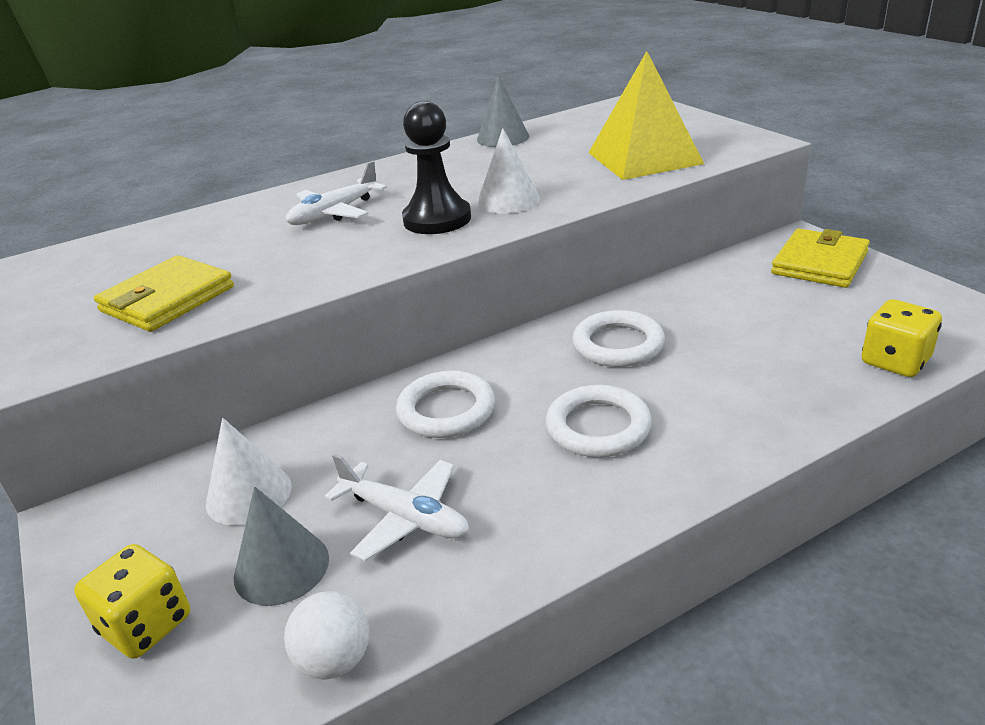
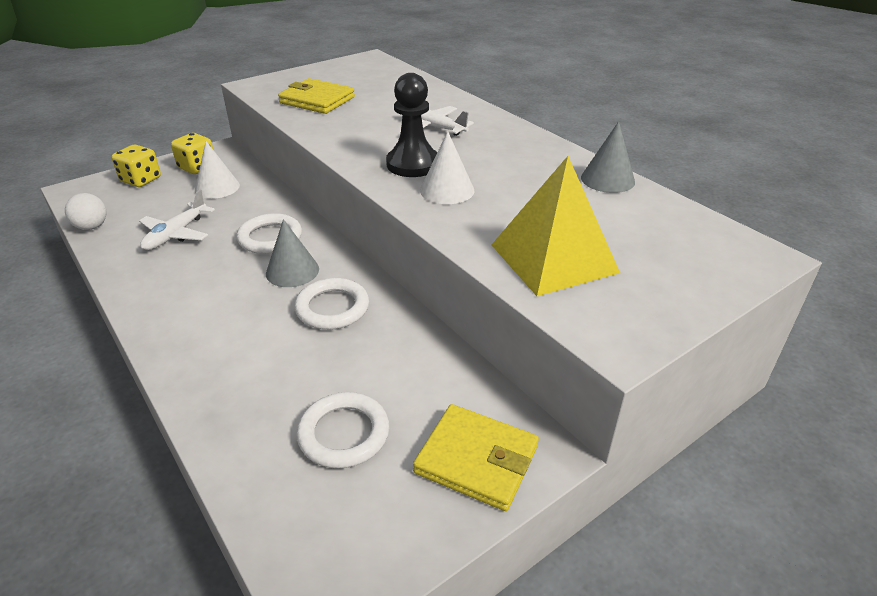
camera: 80 degrees right, 5 degrees up
(281, 567) = (158, 205): grey cone -> grey cone (292, 271)
(598, 427) = (229, 298): white ring -> white ring (344, 434)
(895, 361) = (263, 482): yellow dice -> yellow dice (197, 167)

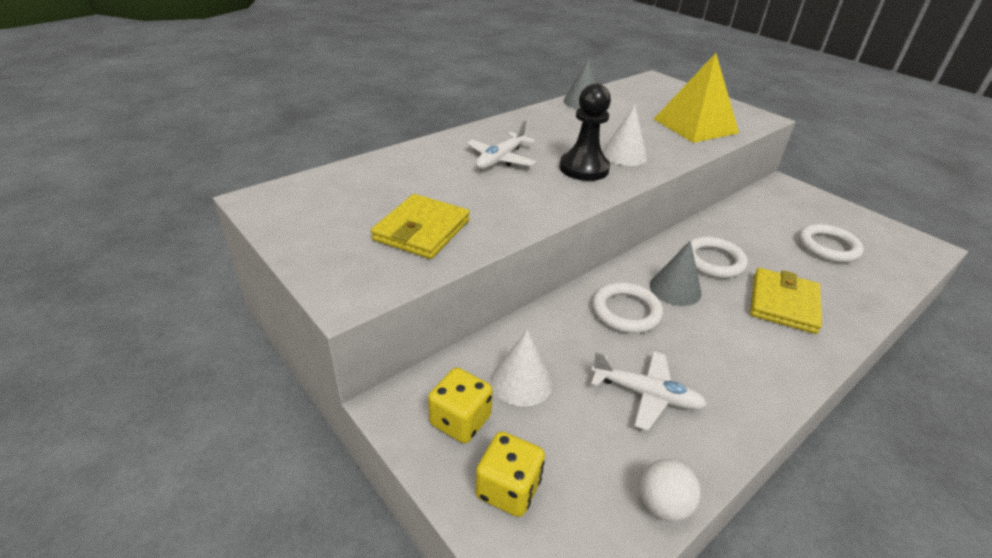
camera: 95 degrees left, 0 degrees up
(476, 460) = (806, 203): yellow wallet -> yellow wallet (783, 303)

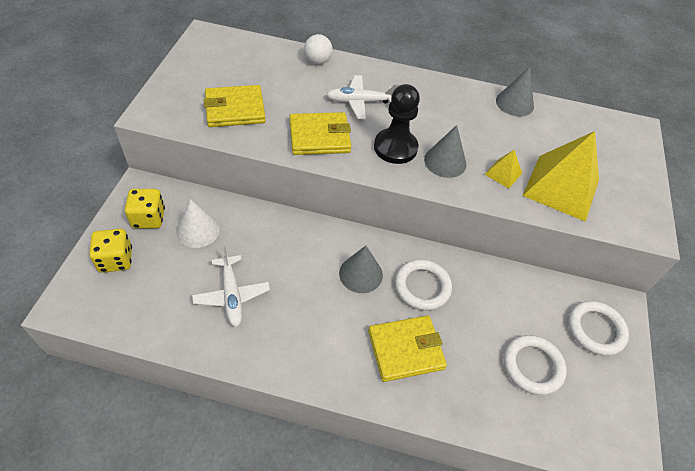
camera: 50 degrees right, 15 degrees up
(527, 198) = (319, 137): none -> yellow wallet
(624, 155) = (445, 161): white cone -> grey cone
(626, 311) = (307, 255): white ring -> white ring (595, 330)
(661, 139) = (503, 173): none -> yellow pyramid
(663, 505) = (147, 333): white ball -> white ball (317, 61)

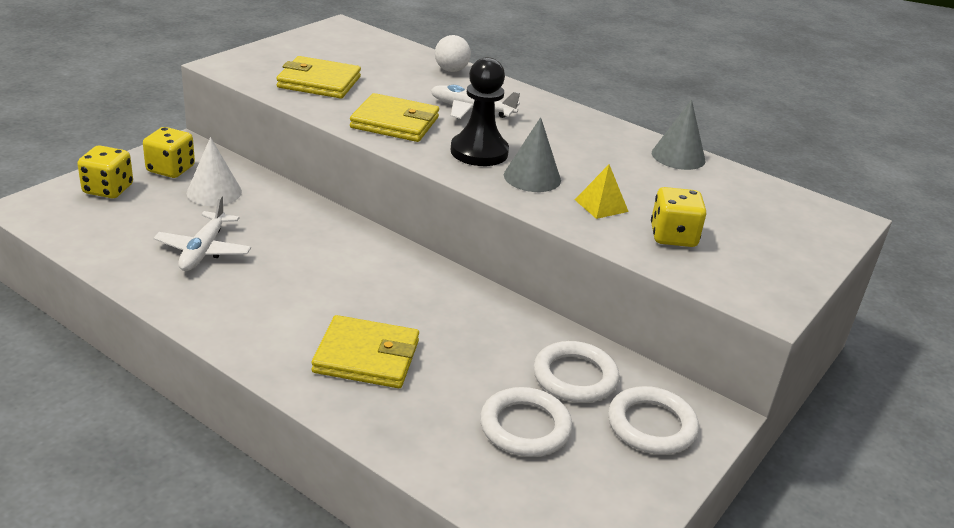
camera: 25 degrees right, 20 degrees down
(361, 274) = (370, 279): grey cone -> none
(422, 287) = (438, 312): white ring -> white ring (575, 377)
(561, 187) = (673, 236): yellow pyramid -> yellow dice

